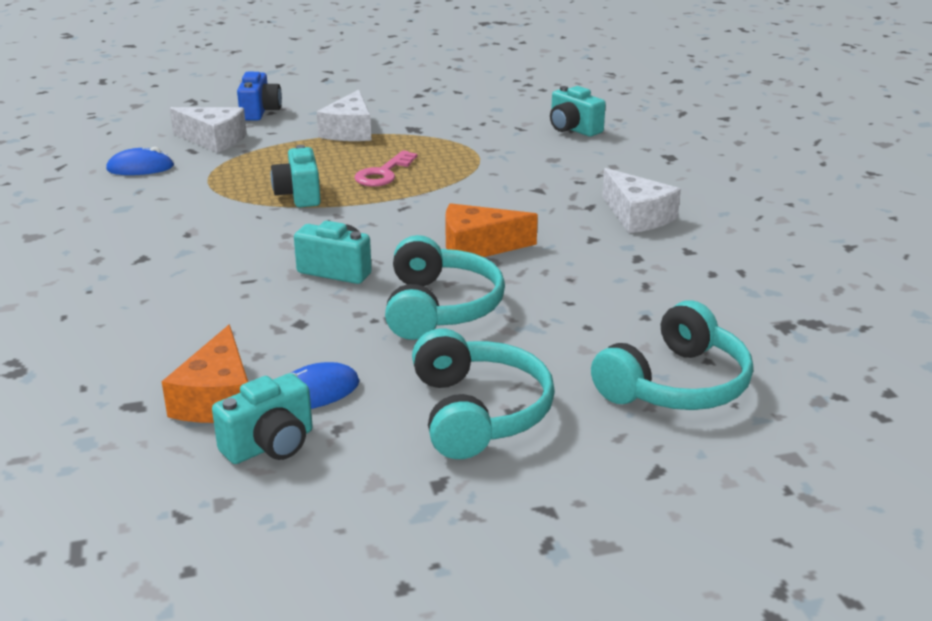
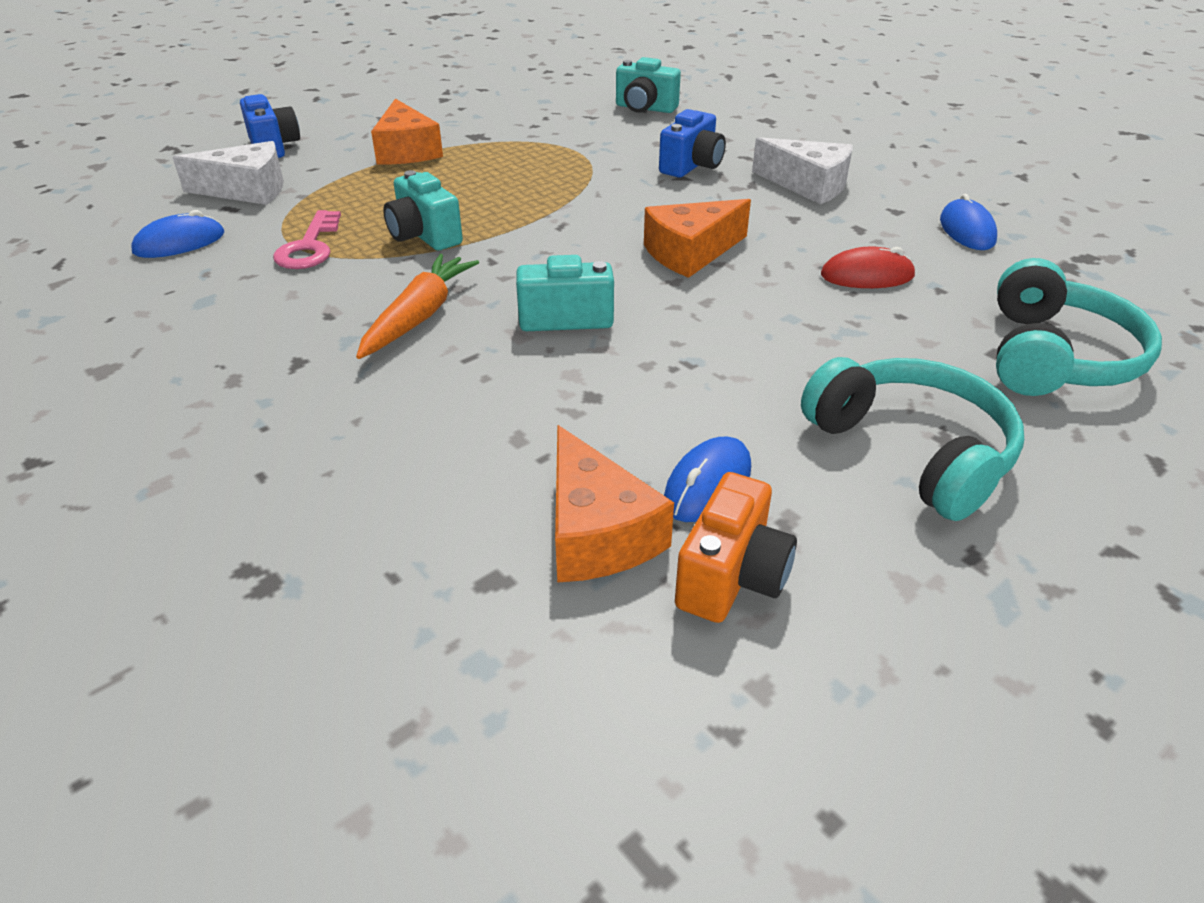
camera: 25 degrees left, 10 degrees up
(242, 247) = (419, 316): none -> orange carrot
(270, 445) = (732, 577): turquoise camera -> orange camera
(349, 131) = (407, 151): white cheese -> orange cheese
(383, 173) = (497, 191): pink key -> pink key (309, 247)
(440, 307) = (729, 333): turquoise headphones -> none
(557, 183) = (692, 166): none -> blue camera
(597, 293) = (867, 276): none -> red mouse
(731, 279) = (967, 230): none -> blue mouse

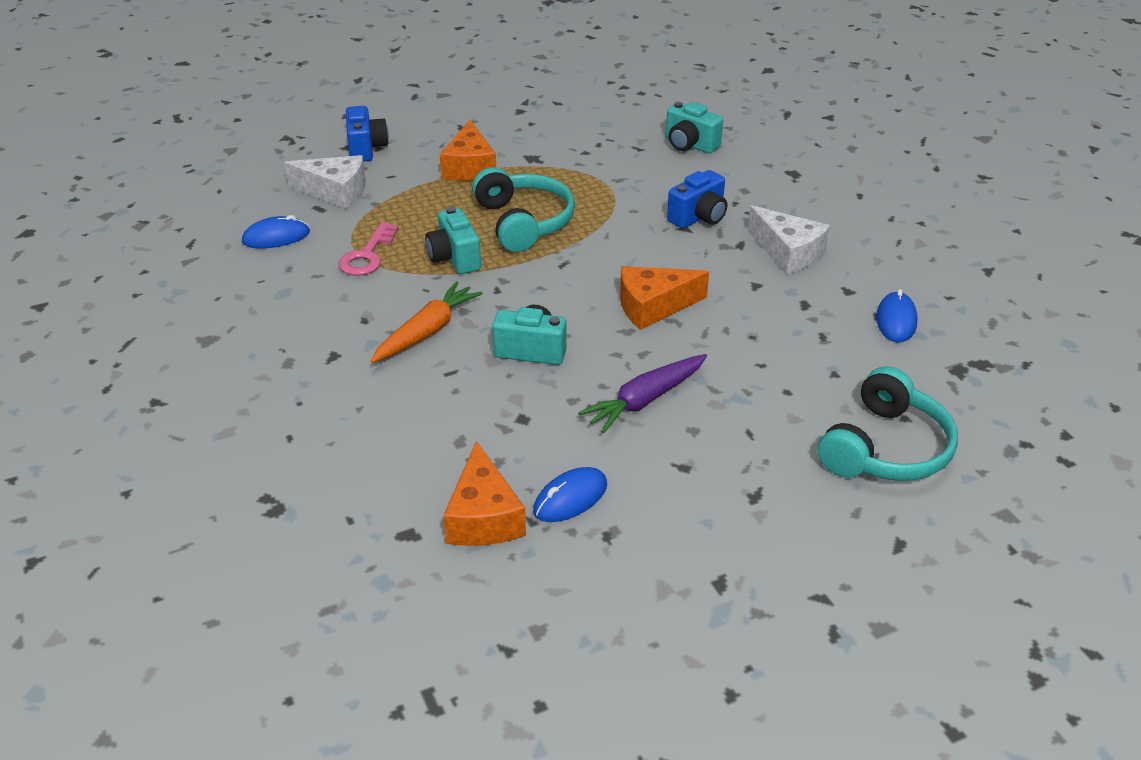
camera: 15 degrees right, 0 degrees up
(732, 577) = (554, 562): orange camera -> none
(738, 350) = (645, 400): none -> purple carrot
(867, 276) = (782, 351): red mouse -> none
(912, 450) = (725, 501): turquoise headphones -> turquoise headphones (523, 222)

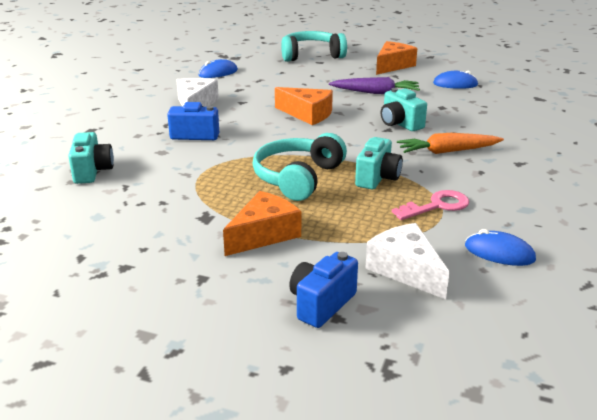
camera: 135 degrees left, 10 degrees down
(483, 516) = (499, 92): orange cheese -> orange cheese (392, 66)

